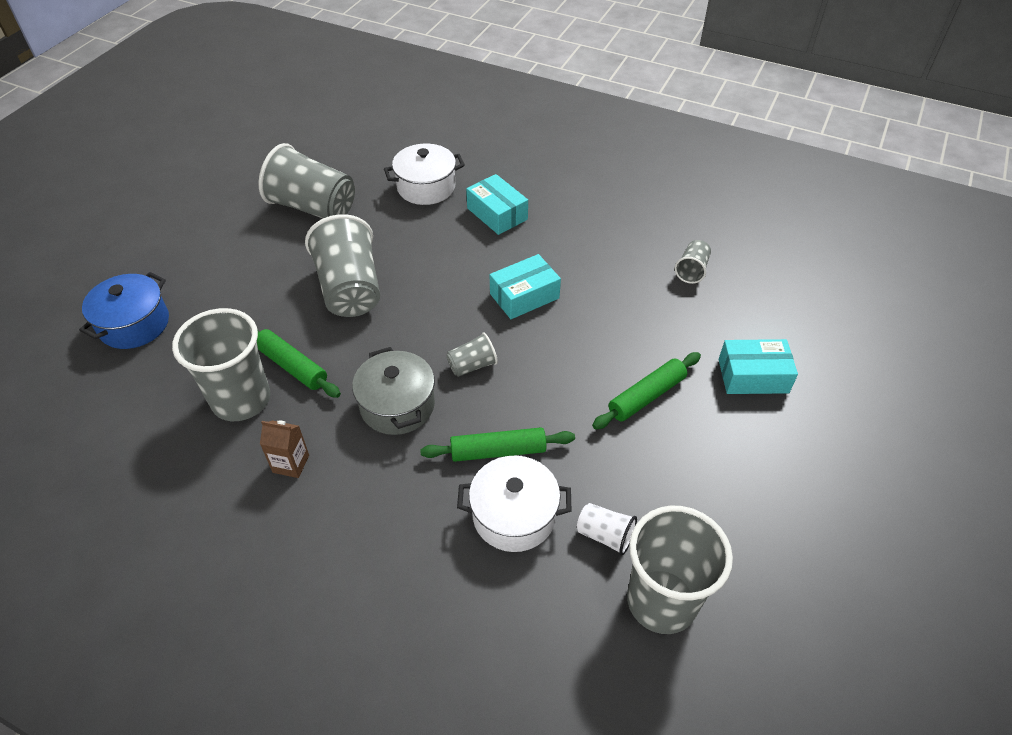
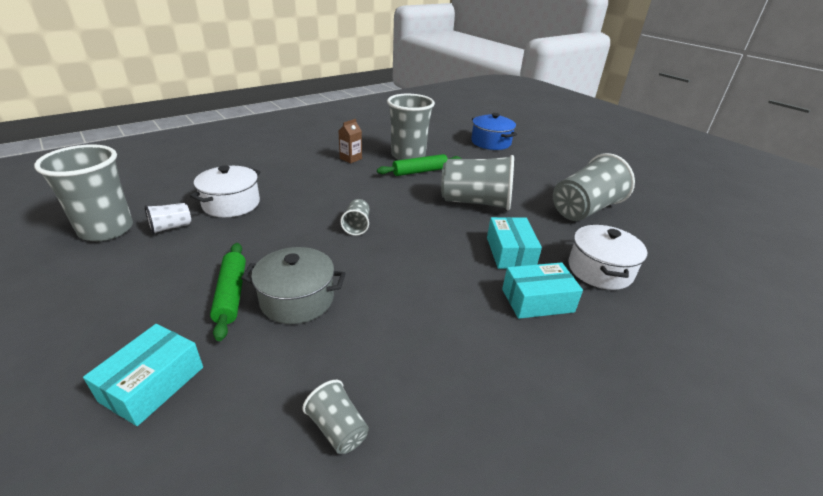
camera: 115 degrees right, 15 degrees down
(397, 405) = (354, 192): grey pot -> grey pot (297, 299)
(498, 451) = (278, 213): green rolling pin -> none
(524, 296) = (406, 274): turquoise box -> turquoise box (510, 252)

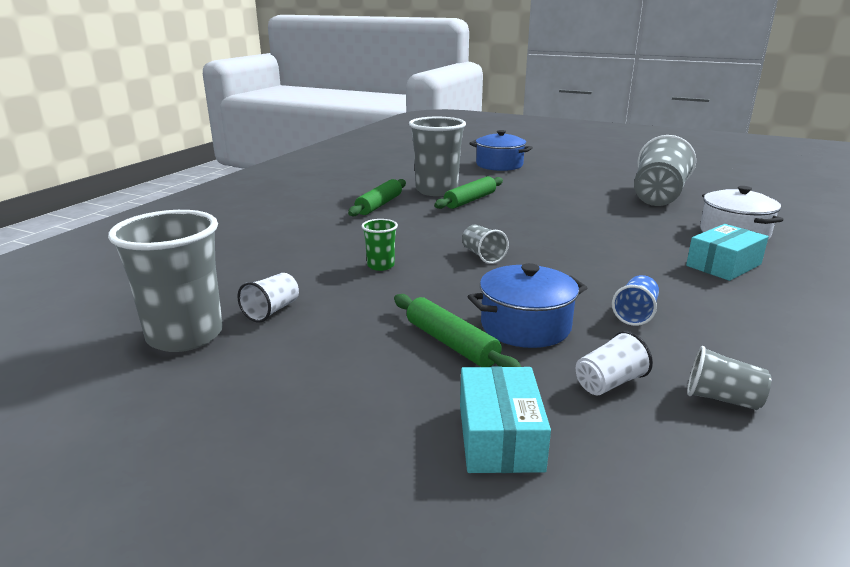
camera: 25 degrees left, 10 degrees down
(231, 204) = (310, 272): white pot -> none
(279, 212) = (381, 266): none -> green cup
(280, 374) = (609, 383): none -> white cup
(297, 299) = (525, 326): grey pot -> blue pot
(351, 158) = (379, 205): brown carton -> green rolling pin
(390, 320) = (635, 314): none -> blue cup
(476, 202) = (562, 212): grey cup -> none
(510, 252) = (650, 239): turquoise box -> none

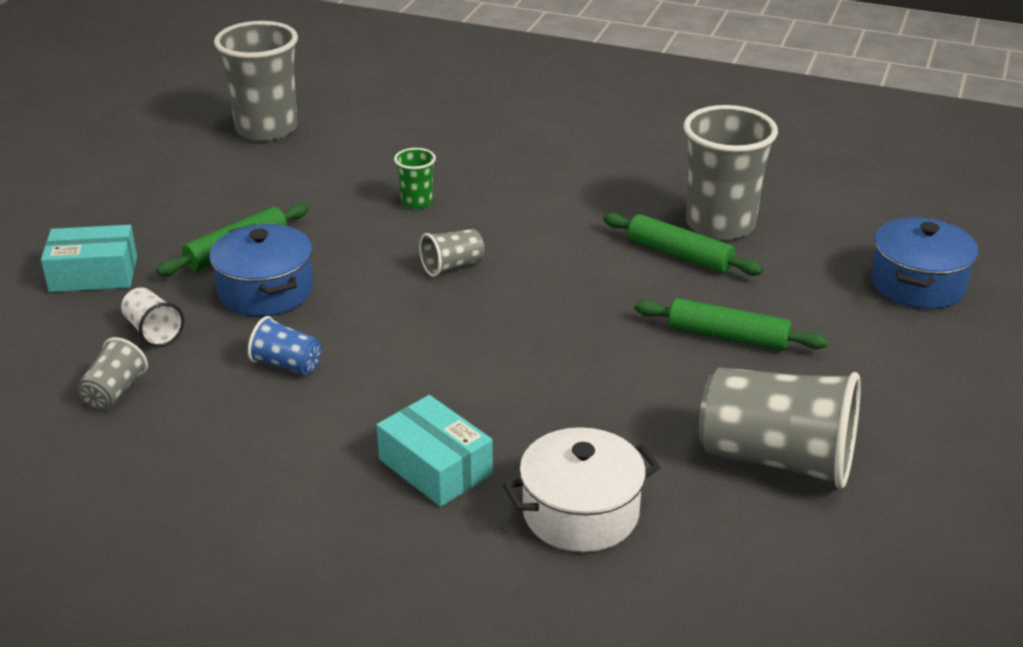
camera: 85 degrees right, 10 degrees up
(272, 311) = (309, 158): white cup -> none
(379, 205) = (633, 184): green rolling pin -> green rolling pin (727, 337)

